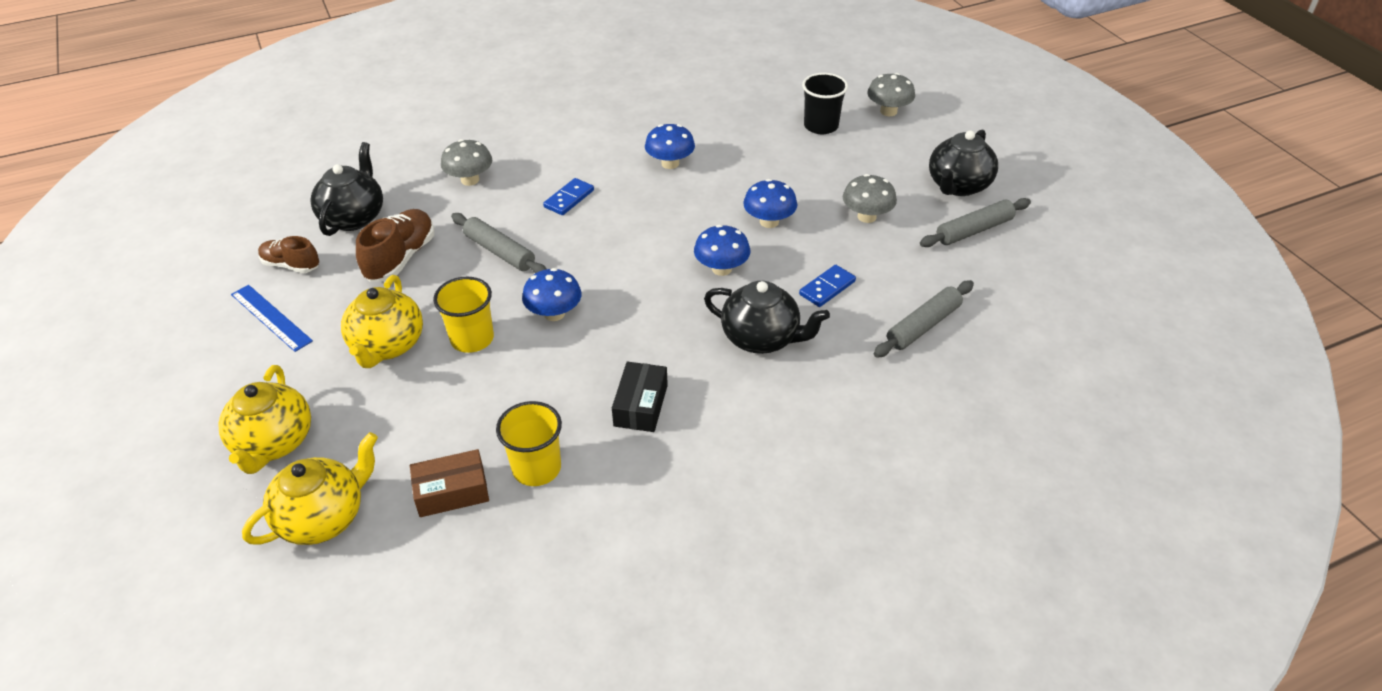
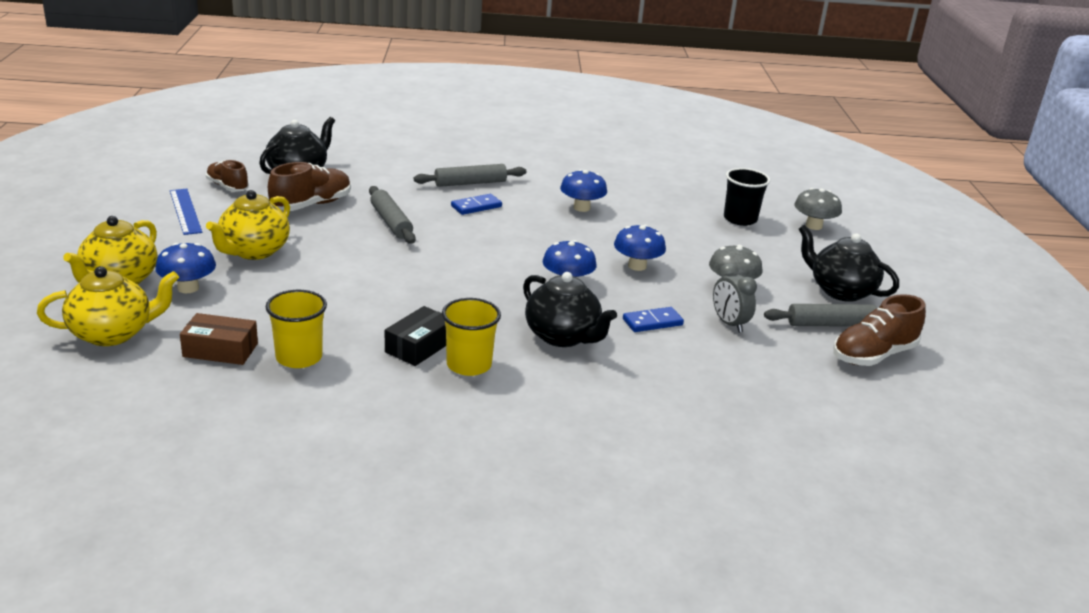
camera: 20 degrees right, 15 degrees down
(470, 180) = (407, 175): grey mushroom -> none
(472, 339) = (321, 266): yellow cup -> yellow cup (469, 365)
(554, 313) = (400, 270): blue mushroom -> blue mushroom (188, 288)
(892, 263) = (729, 323): none -> grey clock
(923, 326) = (722, 373): grey rolling pin -> grey rolling pin (470, 183)
(958, 186) = (840, 291): black teapot -> black teapot turned 75 degrees clockwise
(1028, 253) = (873, 355): none -> brown shoe

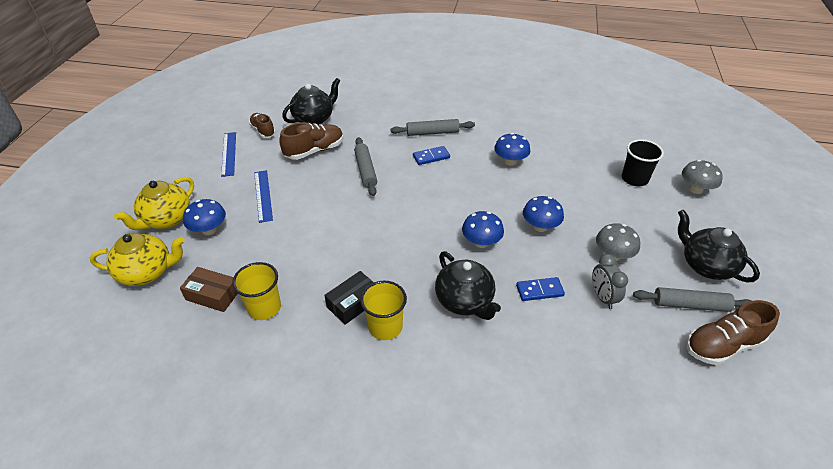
camera: 15 degrees right, 15 degrees up
(254, 251) = (263, 195): yellow teapot -> blue ruler

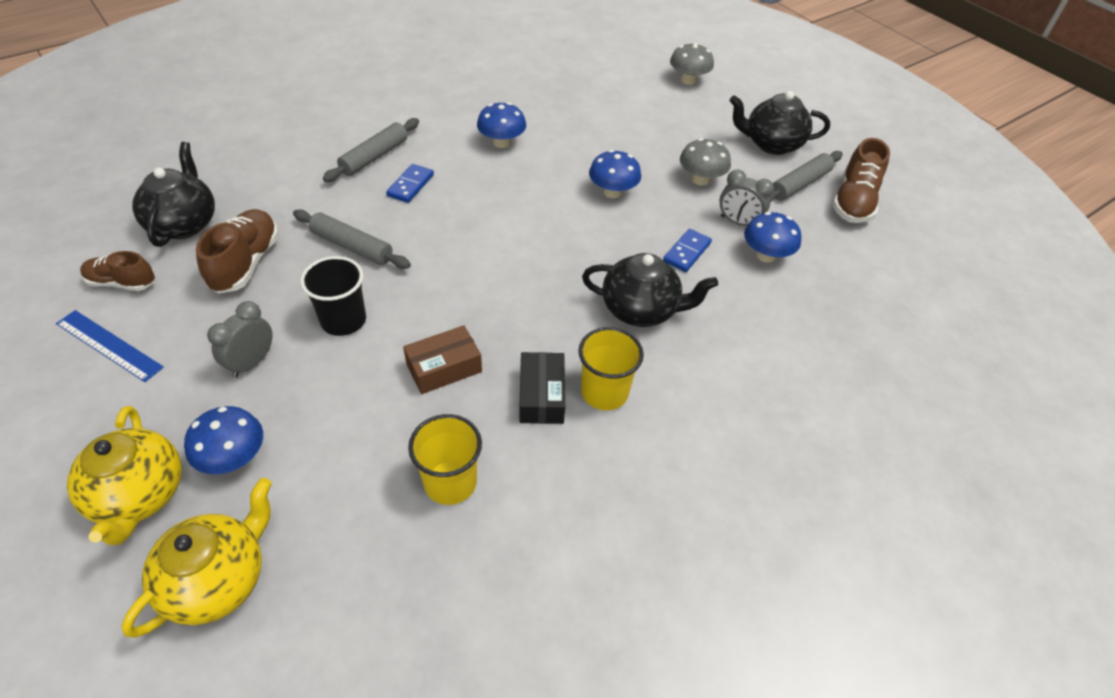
camera: 50 degrees left, 5 degrees up
(213, 295) = (362, 524): brown box -> brown box (444, 368)
(263, 195) = (252, 362): blue ruler -> grey clock
(481, 242) = (581, 243): blue mushroom -> blue mushroom (766, 255)
(634, 179) = (632, 97): black cup -> black cup (343, 320)

